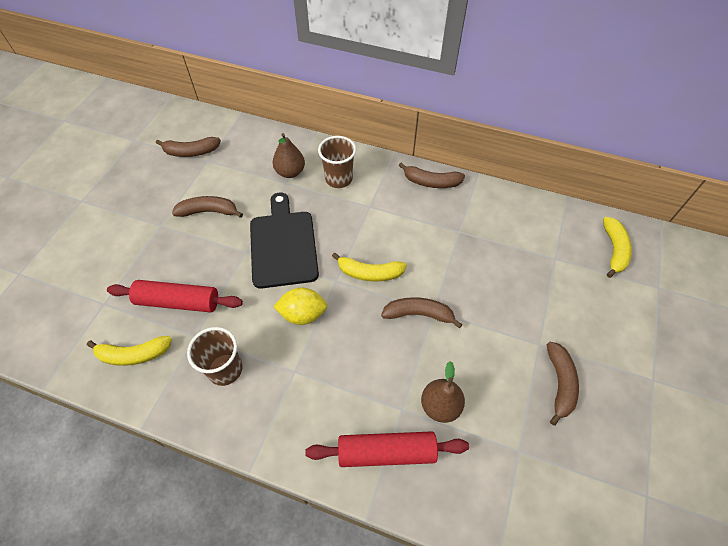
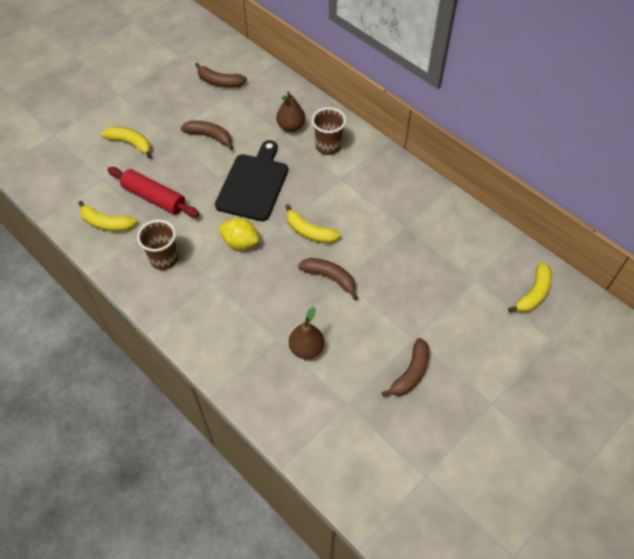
camera: 25 degrees right, 0 degrees up
(120, 250) = (130, 143): none -> yellow banana
(386, 452) = (248, 362): red rolling pin -> none
(431, 182) = (406, 177): brown banana -> none

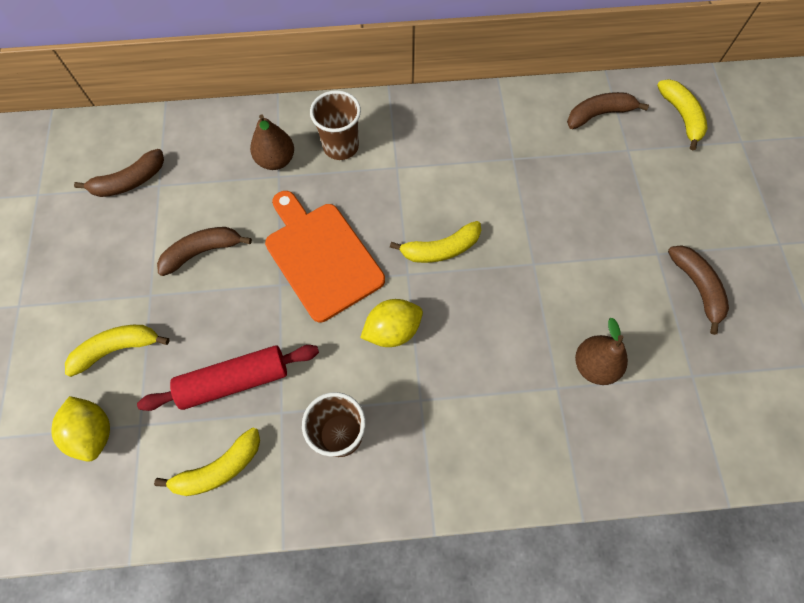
camera: 50 degrees left, 10 degrees up
(84, 165) = (93, 432): none -> yellow lemon
(253, 184) = (321, 257): black cutting board -> orange cutting board
(330, 278) = (520, 274): brown banana -> brown banana (598, 114)

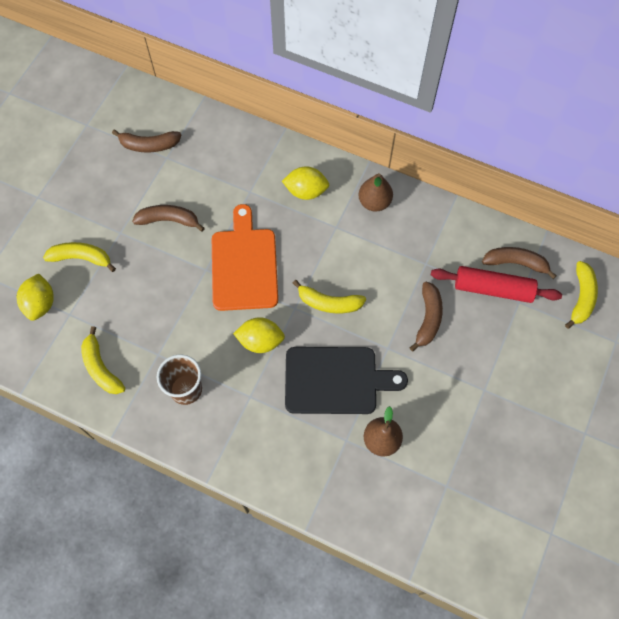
camera: 30 degrees right, 0 degrees up
(219, 468) = (101, 368): yellow banana -> yellow banana turned 60 degrees clockwise
(234, 381) = (140, 318): red rolling pin -> red rolling pin (493, 289)
(276, 160) = (255, 179): brown pear -> brown pear (374, 202)
(341, 146) = (306, 191): brown cup -> yellow lemon
(503, 328) = (336, 380): none -> black cutting board
(697, 287) = (496, 429): brown banana -> brown banana (428, 318)

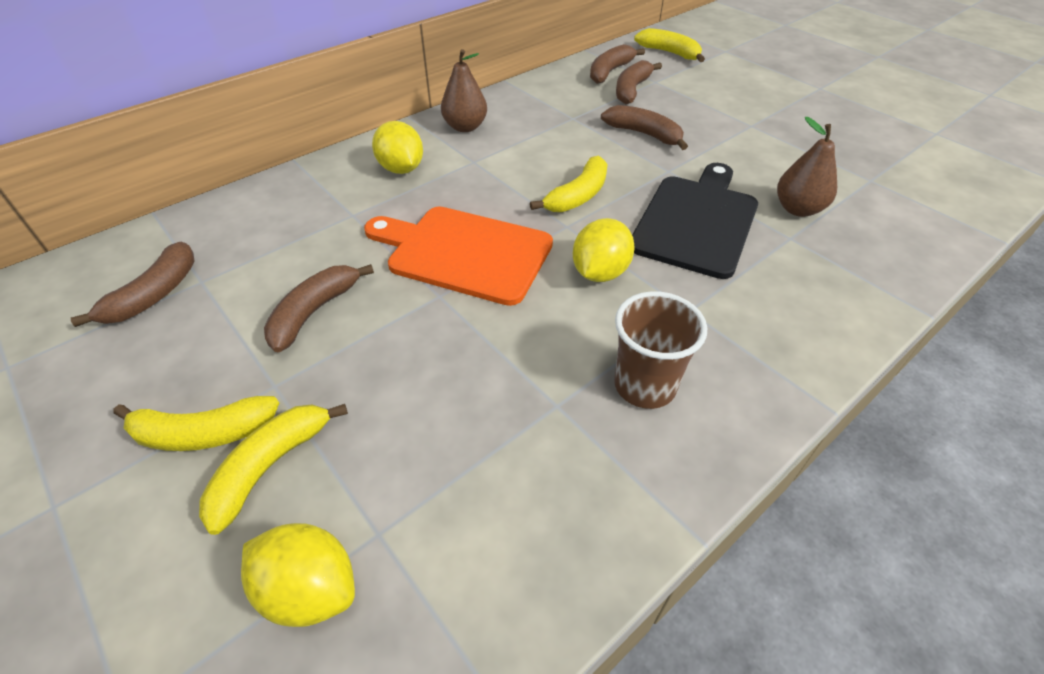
camera: 65 degrees left, 20 degrees down
(101, 368) = (538, 510): yellow banana -> yellow banana (203, 433)
(306, 191) = (401, 169): yellow lemon -> yellow lemon turned 60 degrees counterclockwise
(493, 289) = (631, 90): red rolling pin -> brown banana

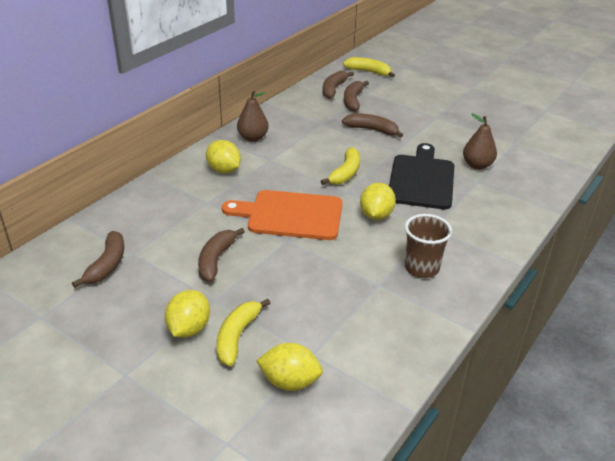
camera: 15 degrees left, 10 degrees down
(203, 433) = (189, 328): yellow banana -> yellow lemon

